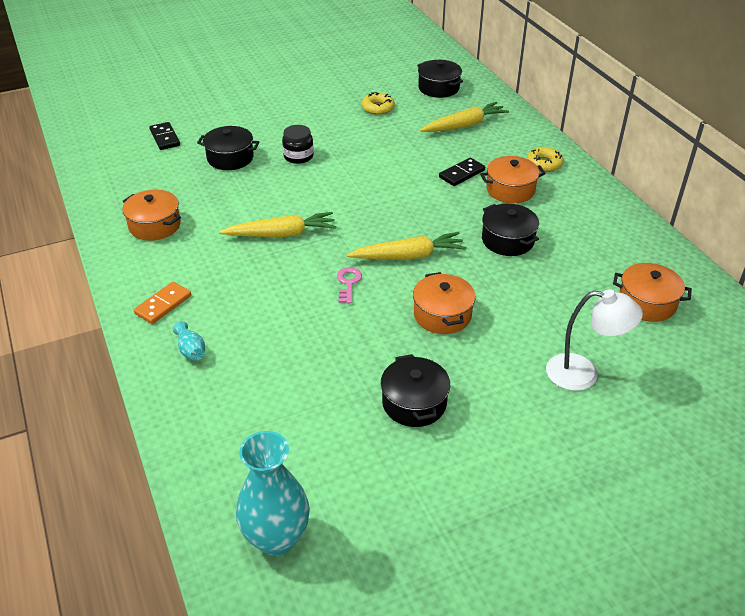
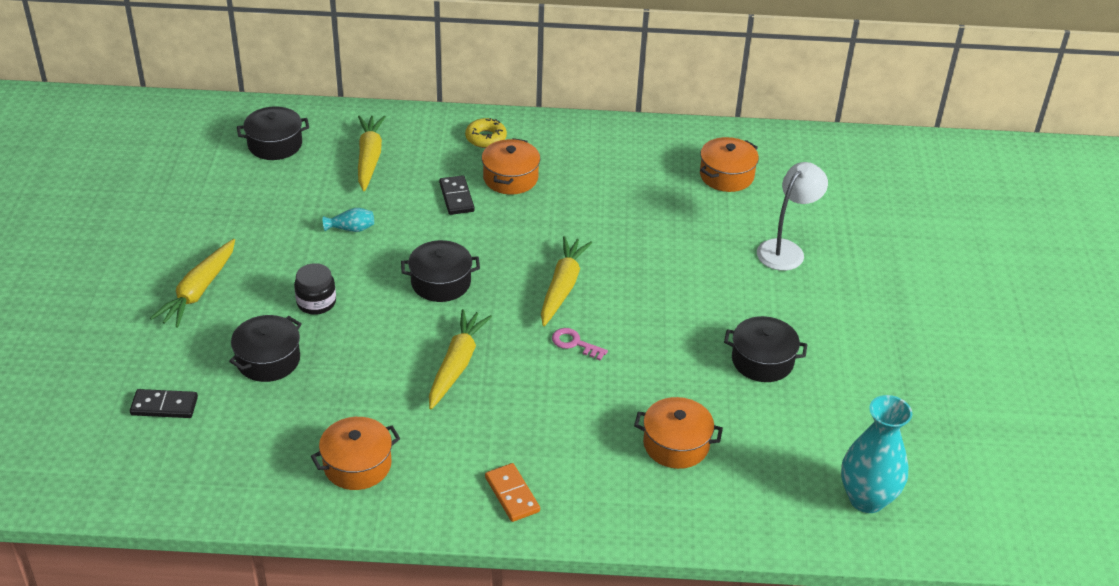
camera: 65 degrees left, 0 degrees up
(191, 350) = (600, 491): turquoise vase -> turquoise vase (351, 229)
(274, 113) = (199, 291): none -> yellow carrot
(378, 108) = (272, 205): yellow donut -> none
(442, 315) = (662, 299): orange pot -> orange pot (676, 444)
(507, 240) = (587, 214): black pot -> black pot (441, 282)

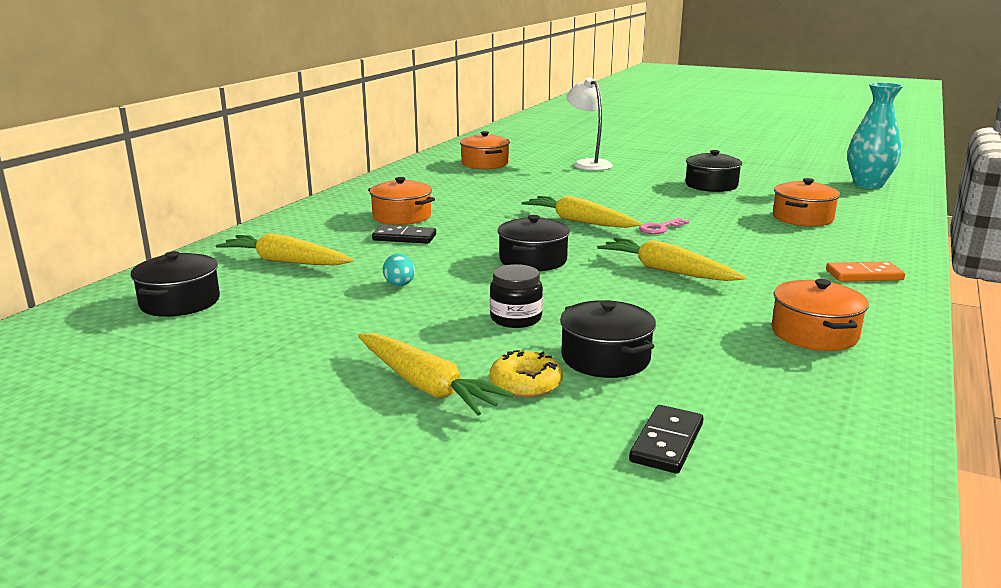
camera: 65 degrees left, 20 degrees down
(351, 229) = (399, 285): turquoise vase -> turquoise egg
(486, 138) = (327, 216): yellow donut -> yellow donut (525, 383)

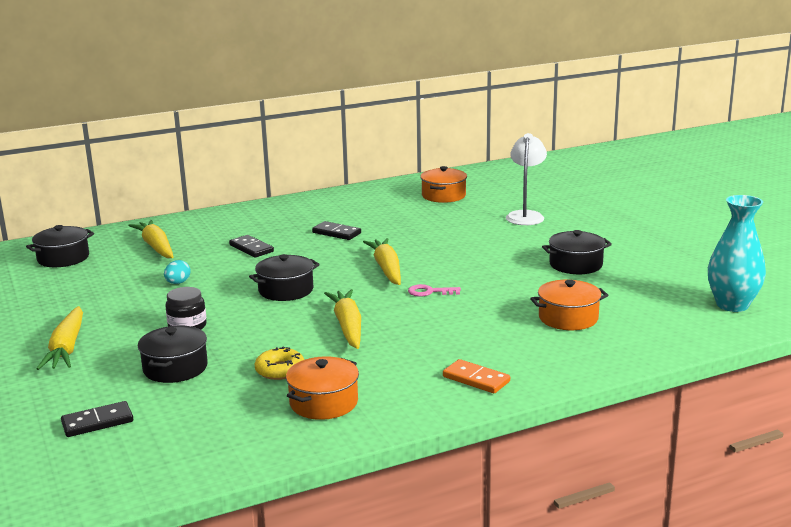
camera: 40 degrees right, 0 degrees up
(402, 216) = (284, 231): orange pot -> none
(460, 207) = (336, 233): none -> black domino
(525, 383) = (108, 365): yellow donut -> yellow donut (280, 370)

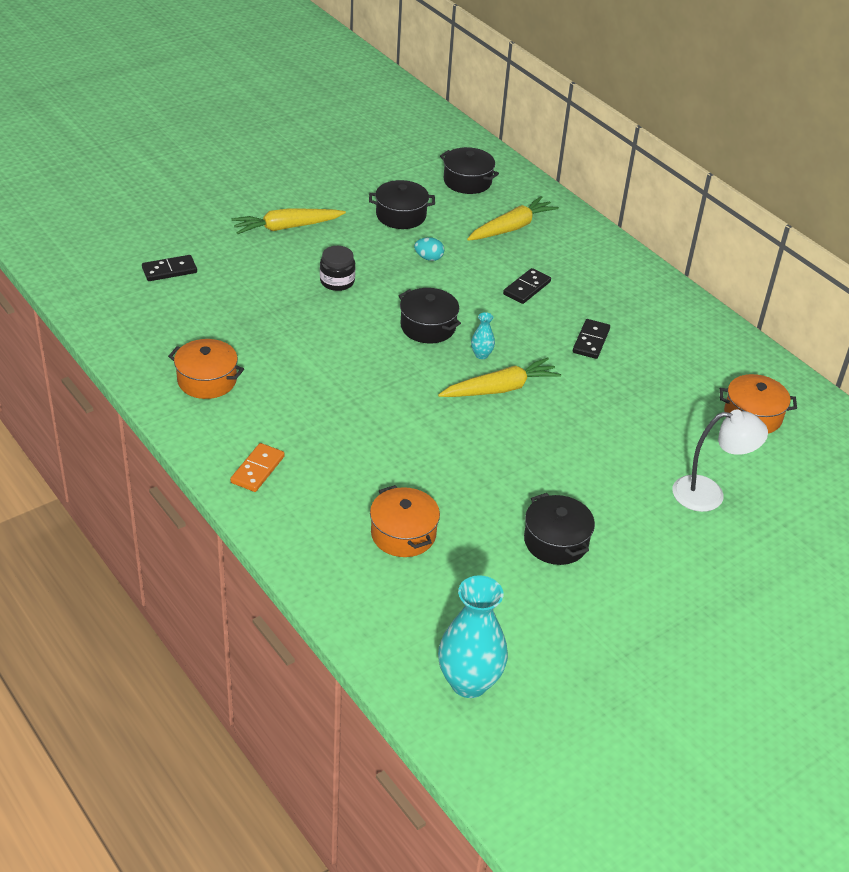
camera: 75 degrees right, 20 degrees up
(97, 422) = (169, 270): black domino -> black domino turned 75 degrees counterclockwise
(175, 368) = (259, 290): black pot -> black pot (401, 215)
(280, 370) = (261, 348): yellow donut -> none
(337, 272) = (481, 355): none -> turquoise vase
(348, 326) = (354, 377): yellow carrot -> none
(429, 292) = (447, 425): pink key -> none

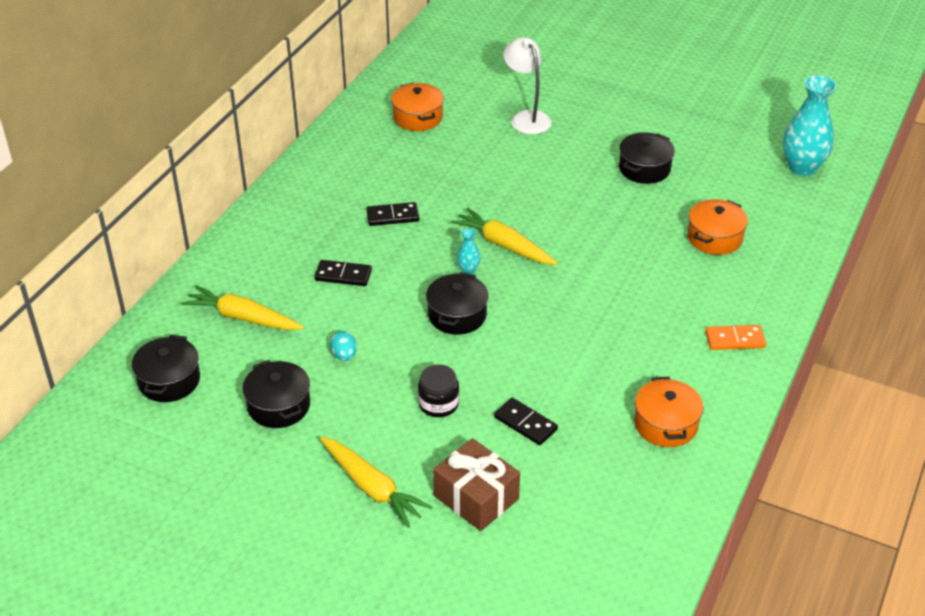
camera: 115 degrees left, 0 degrees up
(169, 270) = (530, 546): black domino -> black domino (525, 423)
(233, 264) = (476, 497): none -> brown gift

